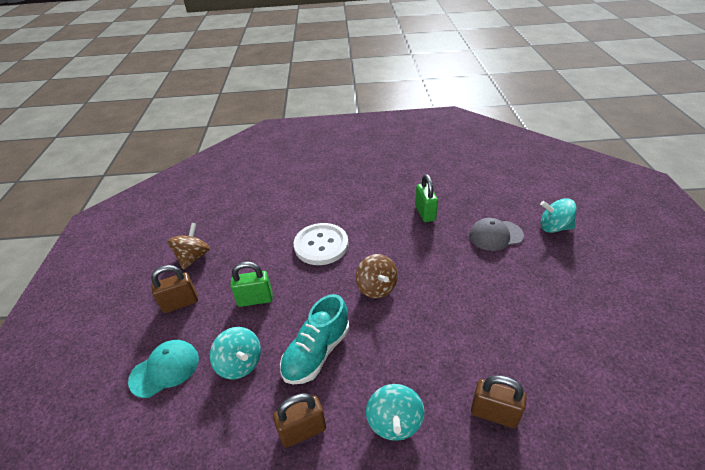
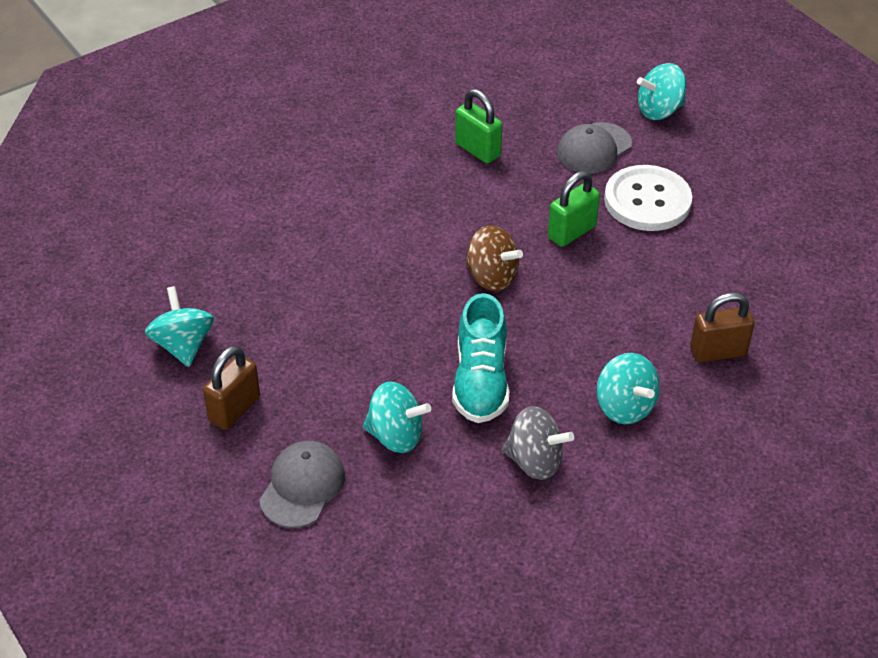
camera: 35 degrees left, 5 degrees up
(165, 369) = (302, 486): turquoise cap -> grey cap
(193, 257) = (183, 345): brown spinning top -> turquoise spinning top
(255, 299) = (340, 359): green padlock -> green padlock (572, 232)
(303, 431) = (534, 461): brown padlock -> grey spinning top
(321, 245) = (366, 252): white button -> white button (647, 201)

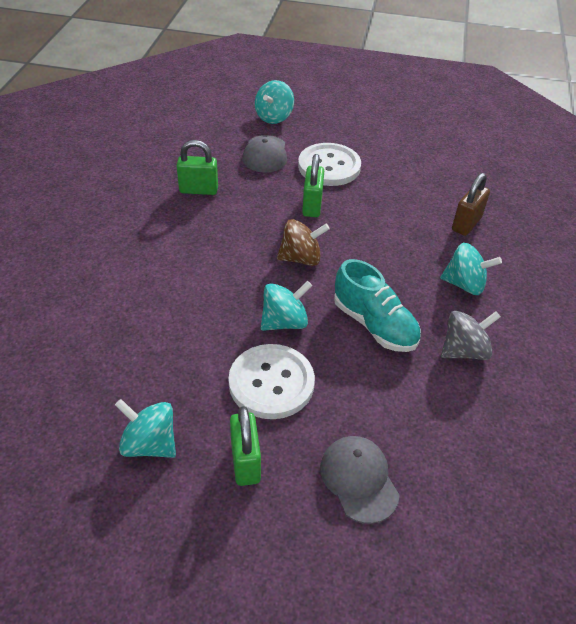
camera: 45 degrees left, 0 degrees up
(234, 409) = (245, 462): brown padlock -> green padlock
(327, 366) = (271, 383): none -> white button
(396, 435) = (371, 396): turquoise spinning top -> turquoise spinning top (284, 322)

